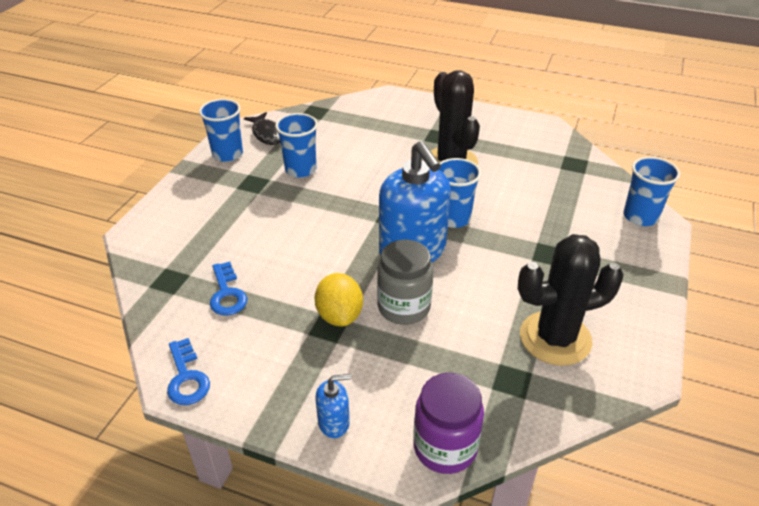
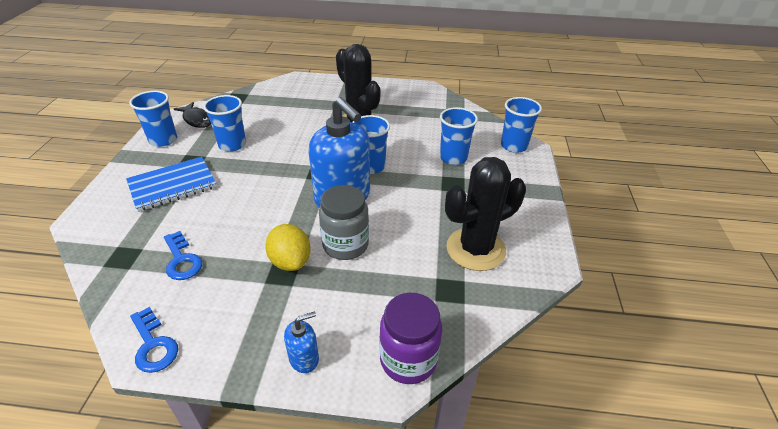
camera: 15 degrees left, 0 degrees up
(230, 209) = (172, 185): none -> blue notebook
(557, 221) = (453, 158): none -> blue cup

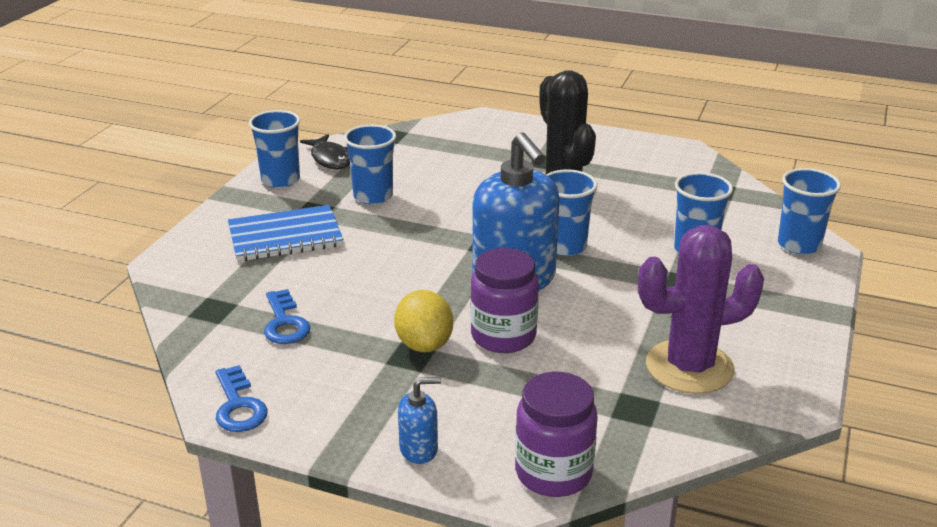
camera: 15 degrees right, 10 degrees down
(345, 245) = (503, 336): grey jar -> purple jar
(475, 249) = (689, 367): black cactus -> purple cactus

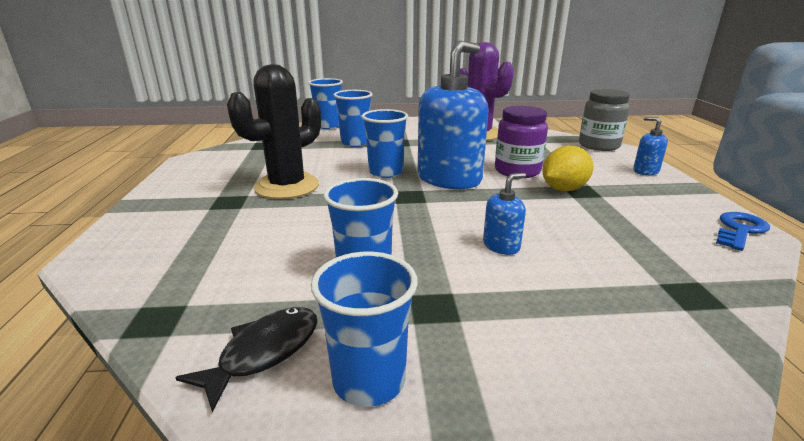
camera: 115 degrees left, 5 degrees down
(285, 236) = (514, 304): blue notebook -> none
(285, 323) = (635, 246): blue key -> none
(353, 258) = (501, 246): none -> blue soap dispenser
(553, 473) = (598, 146): purple jar -> grey jar

